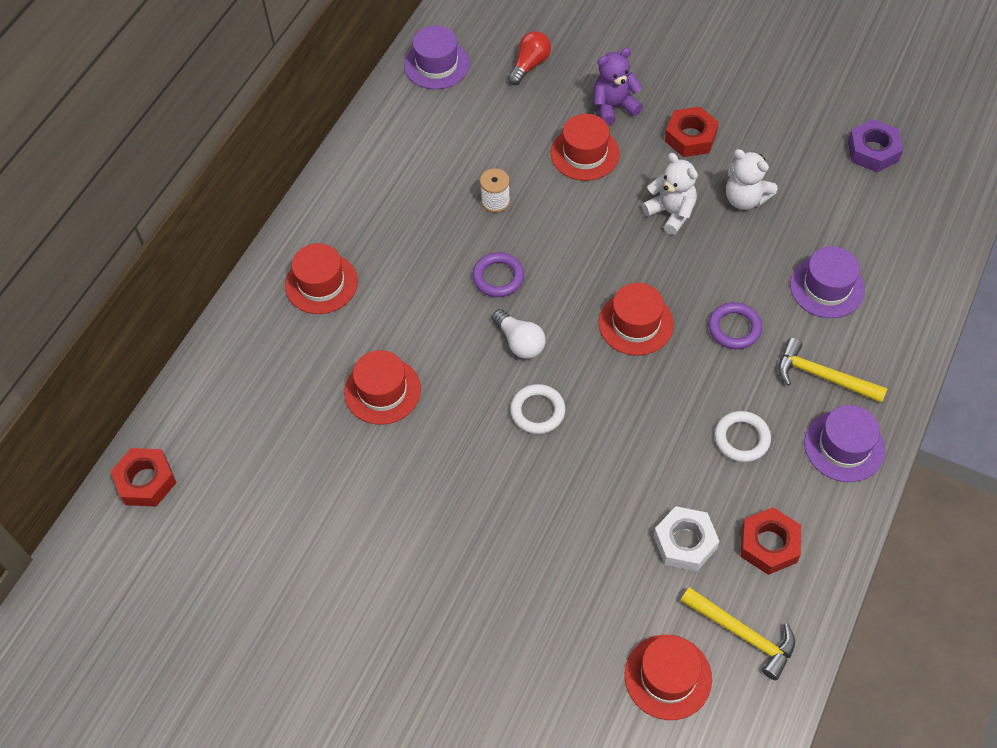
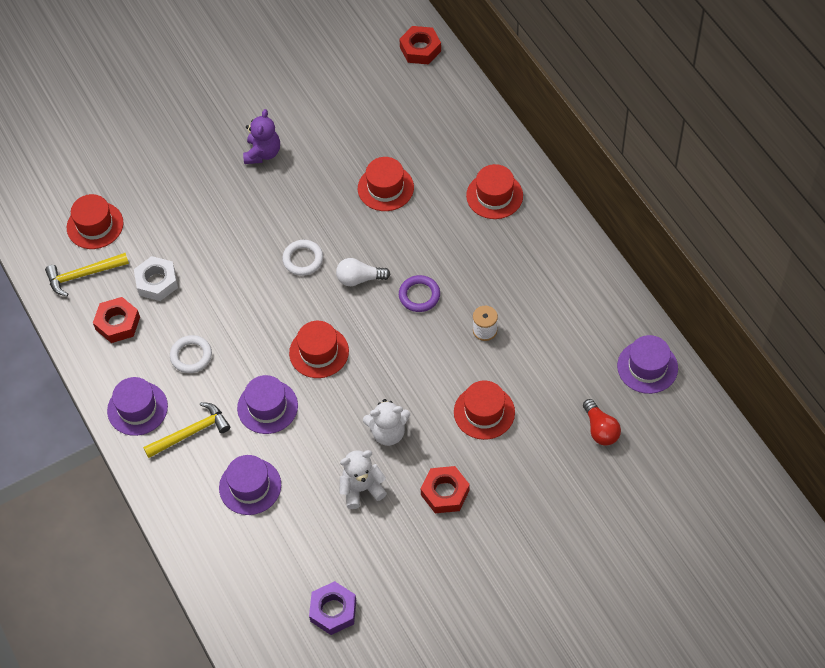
camera: 125 degrees right, 0 degrees up
(614, 107) = (514, 460): purple teddy bear -> purple teddy bear (263, 153)
(734, 328) = (267, 407): purple ring -> purple hat

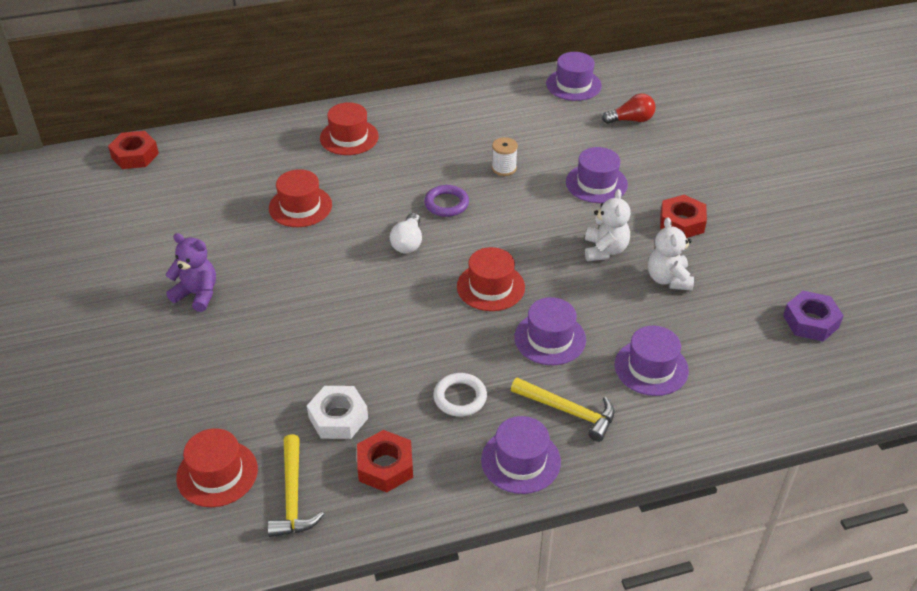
camera: 80 degrees left, 15 degrees down
(191, 432) = (568, 411): yellow hammer -> yellow hammer turned 135 degrees clockwise
(303, 259) = (363, 282): white ring -> none
(484, 412) = (596, 183): red hat -> purple hat

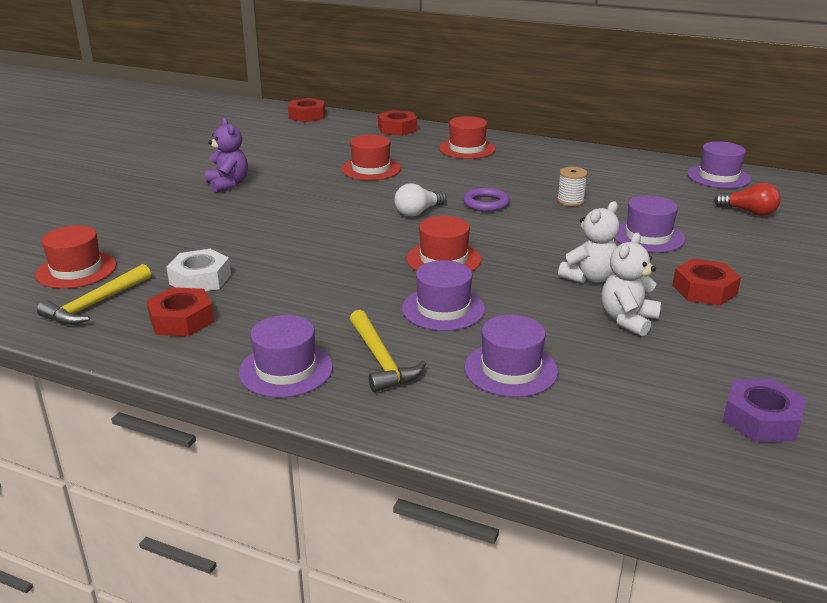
camera: 40 degrees right, 15 degrees down
(251, 136) = (397, 129): none -> red nut
(460, 397) = (306, 309): white ring -> none

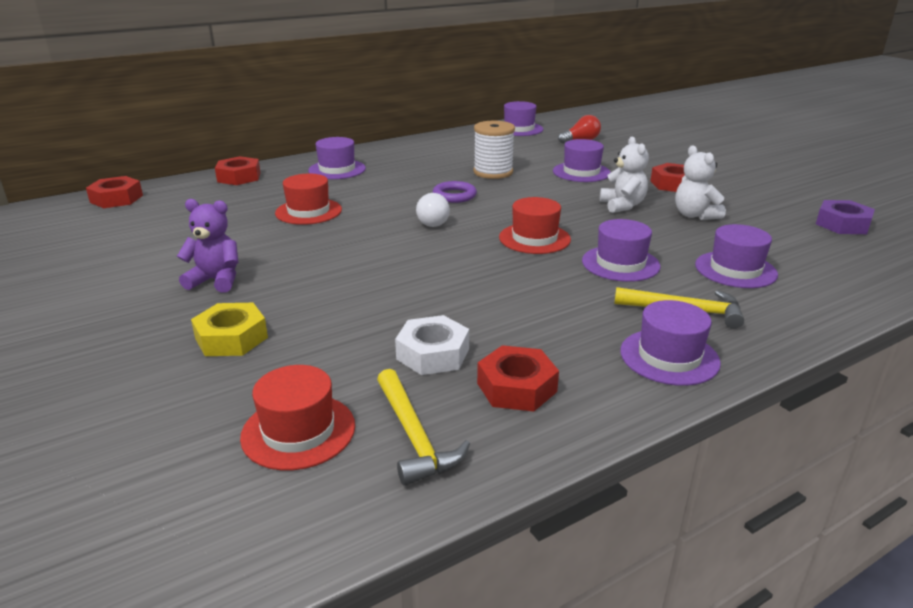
camera: 55 degrees left, 0 degrees up
(161, 216) = (231, 338): none -> yellow nut
(467, 149) = (337, 169): red hat -> purple hat
(570, 201) = (493, 172): white spool -> white spool, size x1.68

